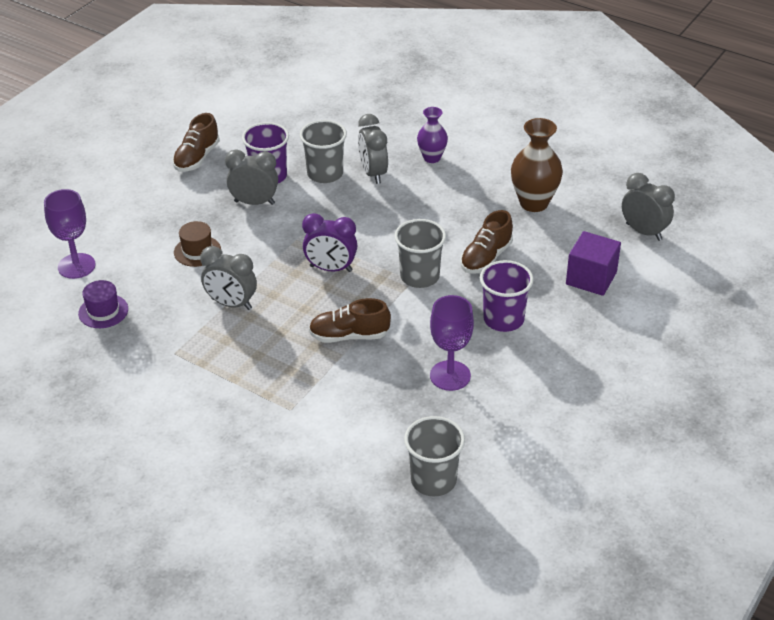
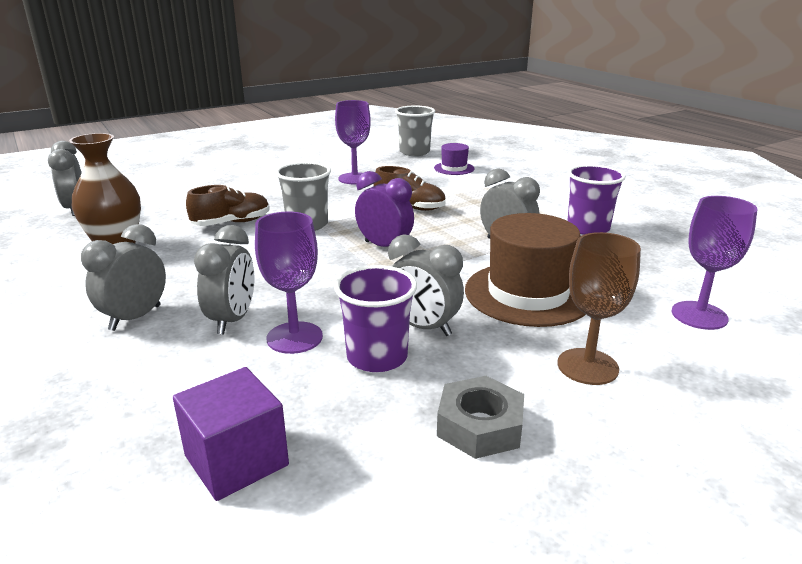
camera: 155 degrees left, 15 degrees down
(103, 311) = (654, 267): purple hat -> purple hat (454, 168)
(148, 205) = (587, 366): none -> brown goblet
(197, 158) = (479, 426): brown shoe -> grey nut
(197, 251) = (528, 294): brown hat -> brown hat, size x2.00
(325, 174) = (294, 337): grey cup -> purple goblet
(432, 158) = (135, 318): purple vase -> grey clock
(503, 319) = (277, 192): purple cup -> purple cup (588, 228)
(591, 278) = (174, 196): purple cube -> purple cube (236, 460)

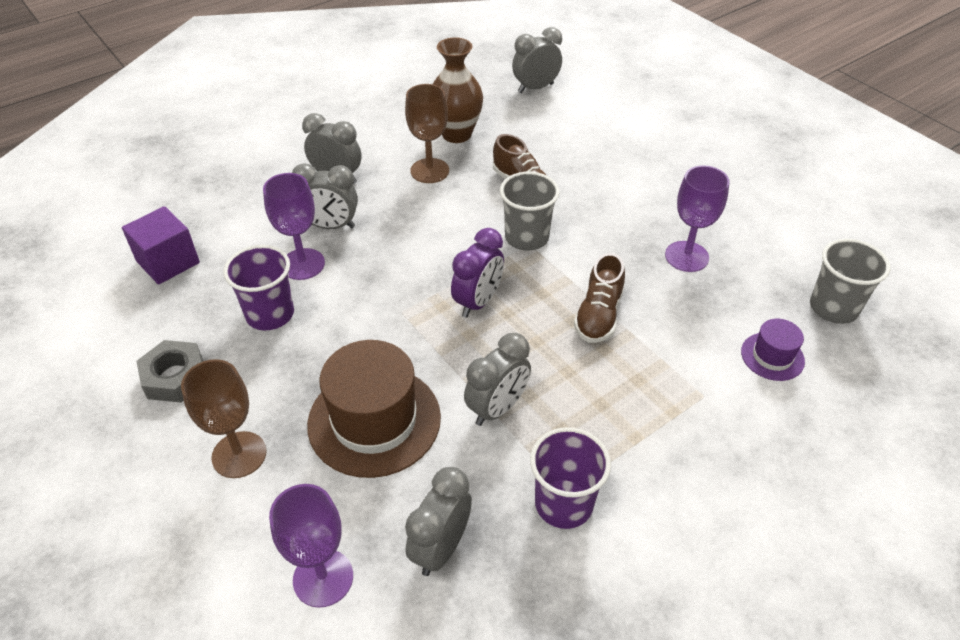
camera: 85 degrees right, 20 degrees up
(171, 263) = (429, 171): none -> brown goblet
(423, 327) = (313, 340): grey clock -> grey clock (441, 548)

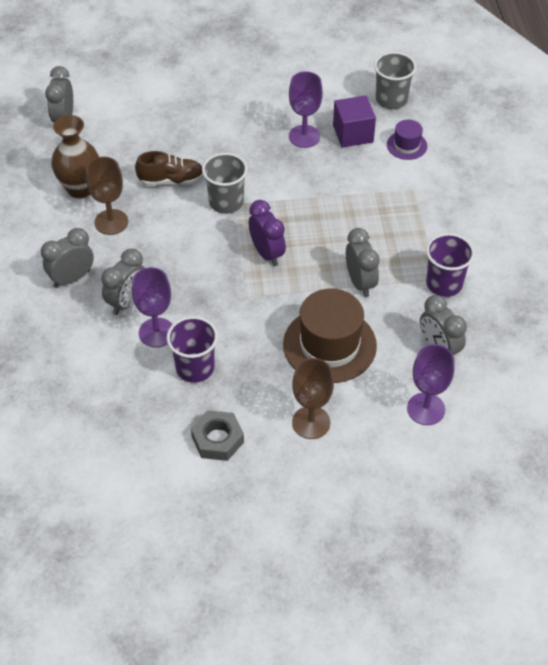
camera: 60 degrees left, 5 degrees up
(168, 262) = (89, 413): purple cube -> purple cube (353, 134)
(598, 315) = (322, 202): brown shoe -> none

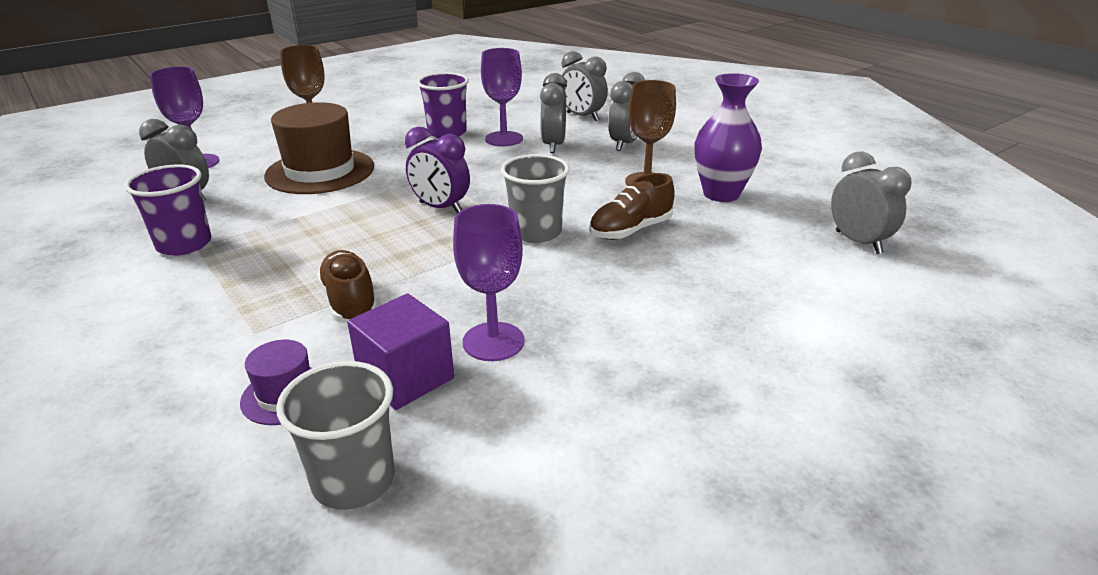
camera: 150 degrees right, 20 degrees down
(80, 189) = (721, 194): brown vase -> purple vase
(217, 439) = (394, 113): grey nut -> none
(360, 189) = (350, 302): none -> brown shoe
(360, 283) = (305, 217): grey clock -> grey clock (582, 116)

